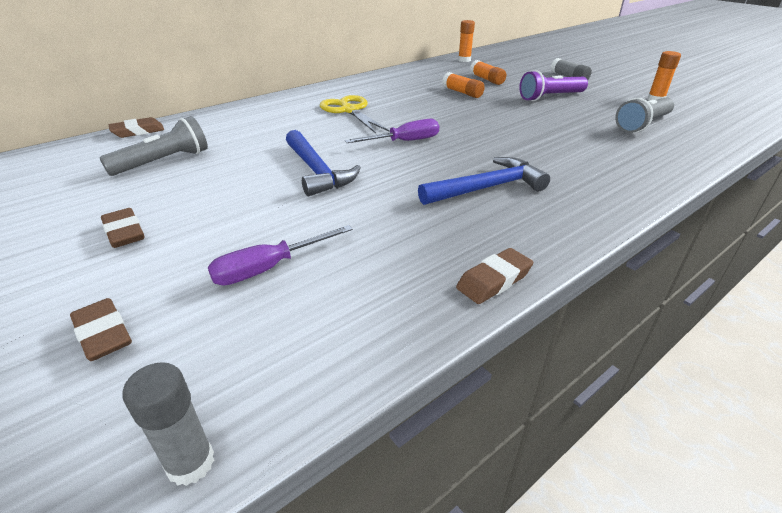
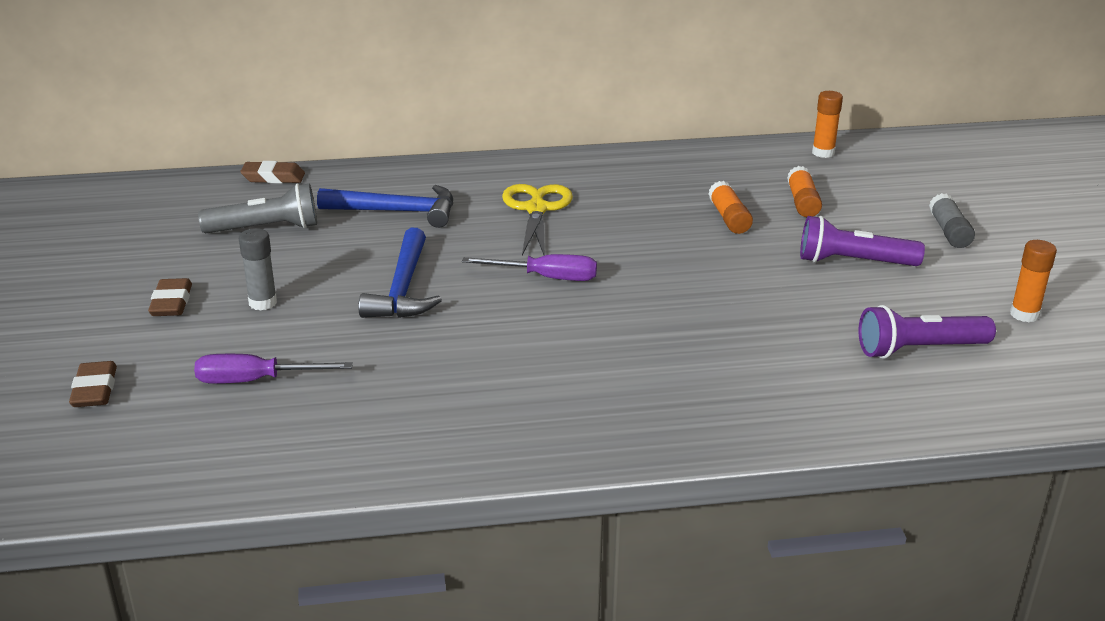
camera: 30 degrees right, 5 degrees down
(190, 463) = (85, 497): grey glue stick -> grey glue stick (263, 303)
(487, 188) = (561, 370): blue hammer -> blue hammer (397, 212)
(494, 280) = (433, 465): brown eraser -> none
(642, 125) = (919, 349): grey flashlight -> purple flashlight

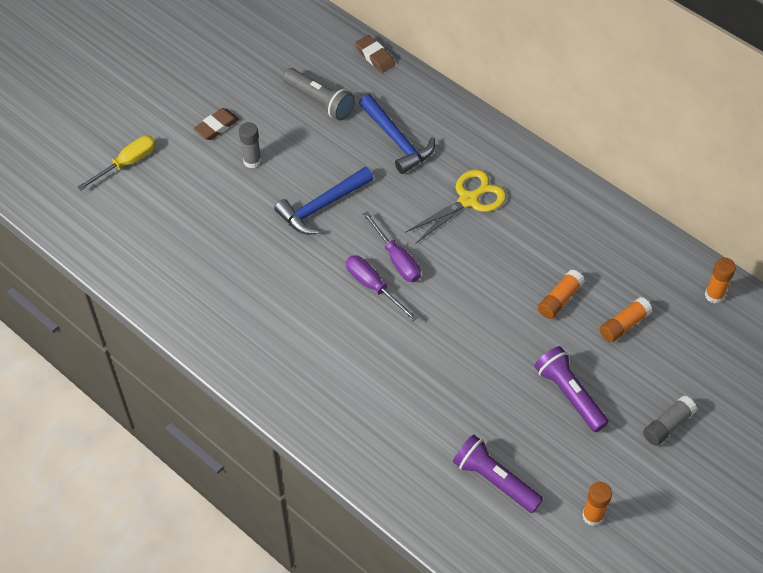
camera: 50 degrees right, 25 degrees up
(95, 390) = (127, 163): brown eraser -> yellow screwdriver
(255, 381) = (189, 214): purple screwdriver -> purple screwdriver (373, 286)

